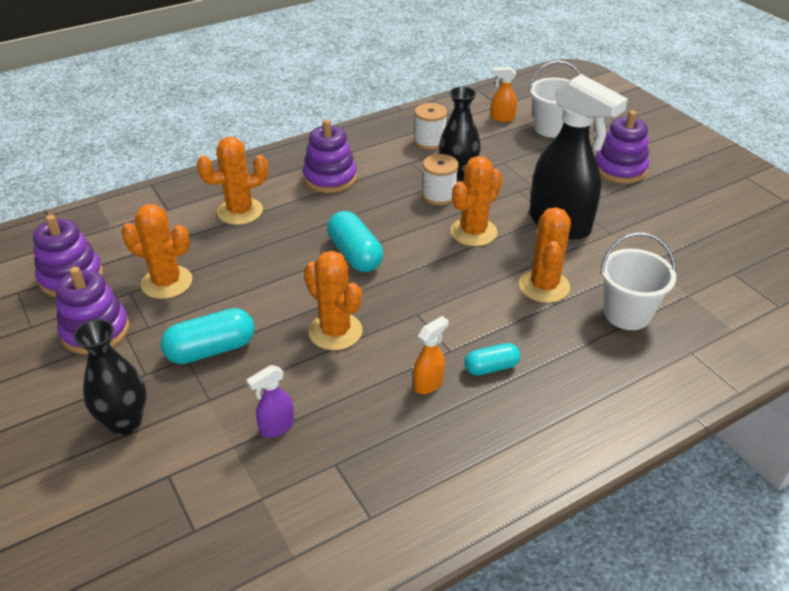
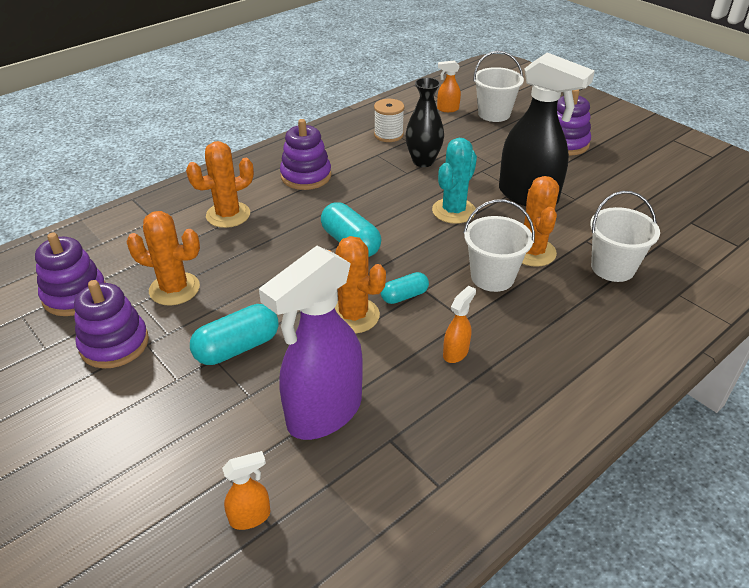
camera: 10 degrees left, 0 degrees up
(125, 422) = (170, 429): black vase -> none
(177, 519) = (250, 517): none -> orange spray bottle
(276, 427) = (323, 413): purple spray bottle -> purple spray bottle, size x2.40
(439, 195) = (412, 181): white spool -> none
(473, 232) = (453, 211): orange cactus -> turquoise cactus
(491, 367) = (508, 330): turquoise capsule -> turquoise capsule (404, 296)
(492, 308) = (492, 277): none -> white bucket

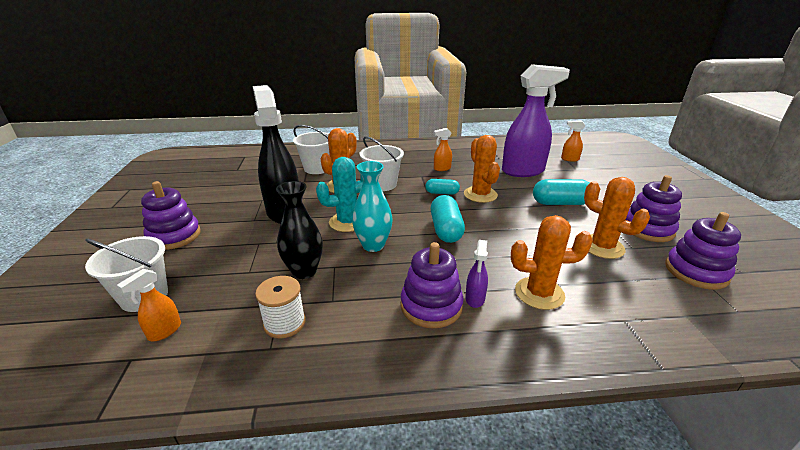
camera: 145 degrees left, 10 degrees down
(277, 192) = (475, 299): none -> purple spray bottle
(399, 199) = (373, 245): none -> turquoise vase
(447, 109) = (164, 331): orange spray bottle -> orange spray bottle turned 90 degrees clockwise

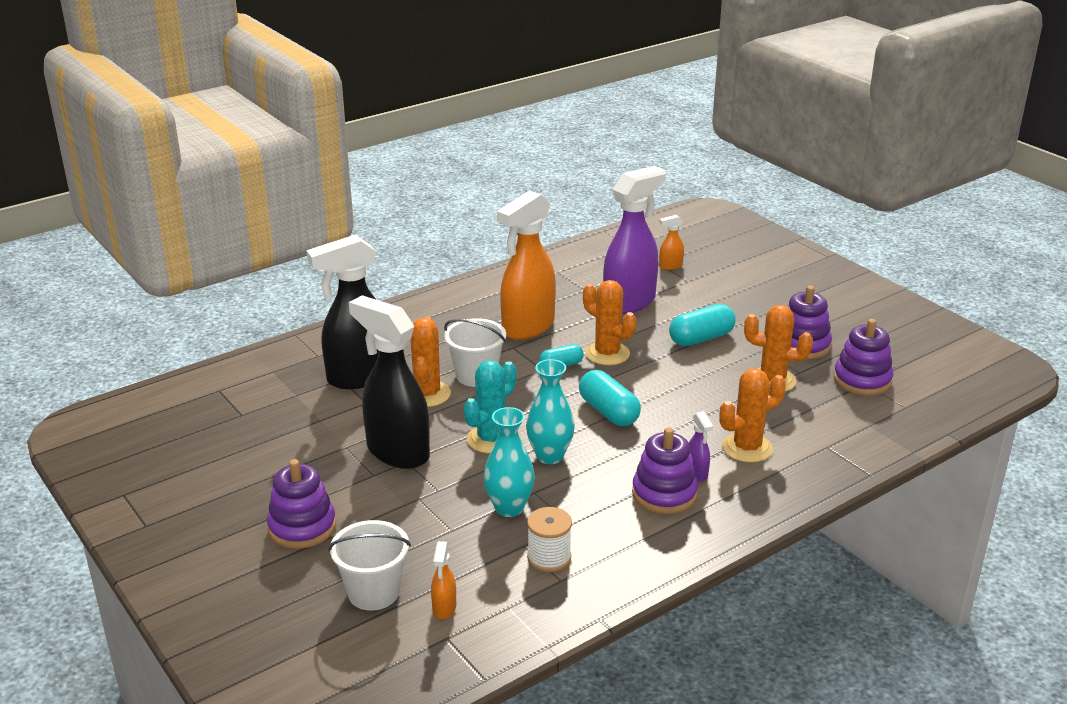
camera: 30 degrees left, 0 degrees up
(304, 271) = (509, 508): black vase -> turquoise vase
(317, 168) = (359, 377): white bucket -> black spray bottle
(442, 168) = (527, 328): orange spray bottle -> orange spray bottle, size x2.40

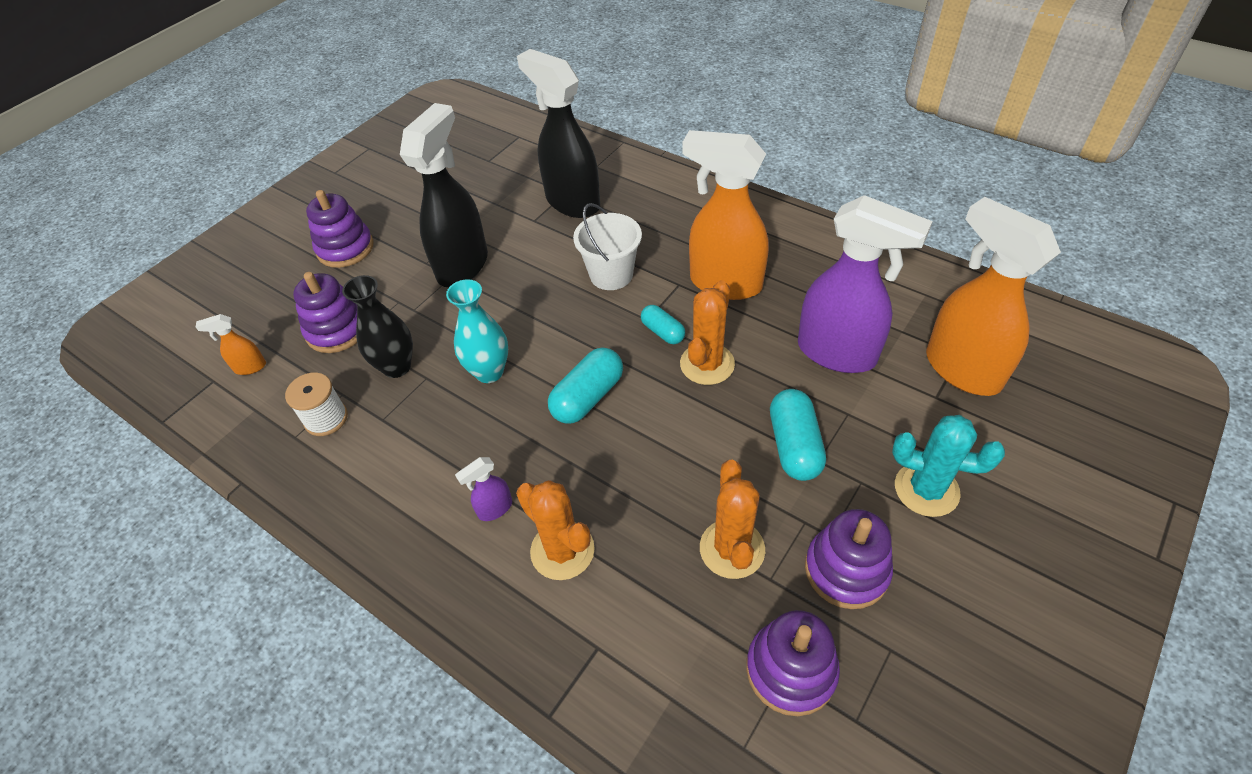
camera: 75 degrees right, 20 degrees up
(373, 592) = (267, 317): white bucket -> none
(427, 394) = (563, 253): orange cactus -> none
(491, 439) = (504, 320): turquoise cactus -> turquoise cactus (926, 489)
(509, 508) = (397, 367): turquoise vase -> black vase
(664, 494) = (448, 487): purple stacking toy -> purple stacking toy (337, 330)
(670, 266) = (961, 369): orange spray bottle -> orange spray bottle, size x2.40
(701, 338) = (794, 445): turquoise capsule -> turquoise capsule turned 45 degrees clockwise

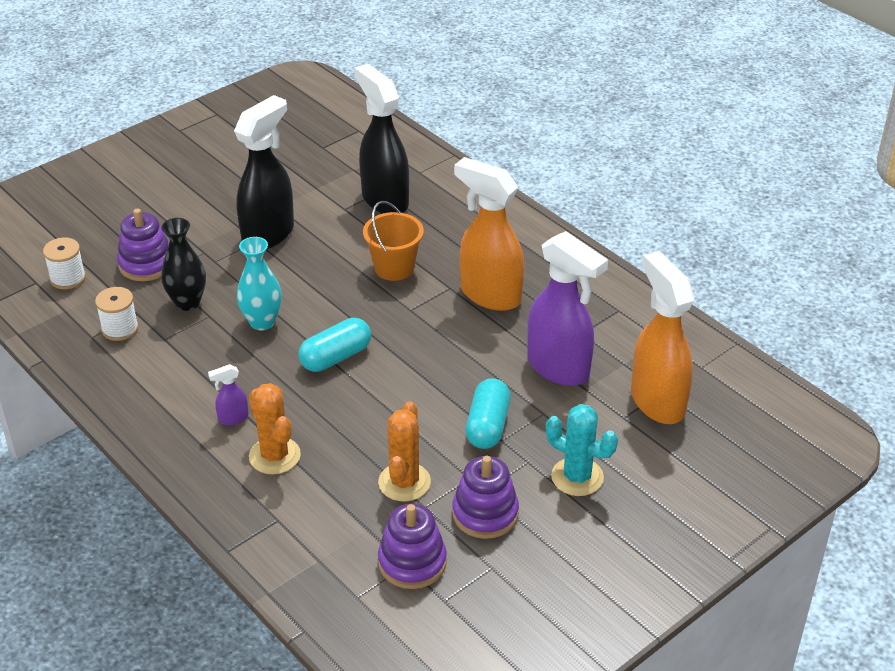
camera: 10 degrees right, 10 degrees down
(250, 367) = (68, 278): orange spray bottle -> white spool
(345, 248) = (171, 199): purple stacking toy -> none
(611, 275) = (394, 268): white bucket -> orange bucket
(662, 332) = (419, 322): turquoise capsule -> none
(707, 364) = (445, 353): orange cactus -> none

